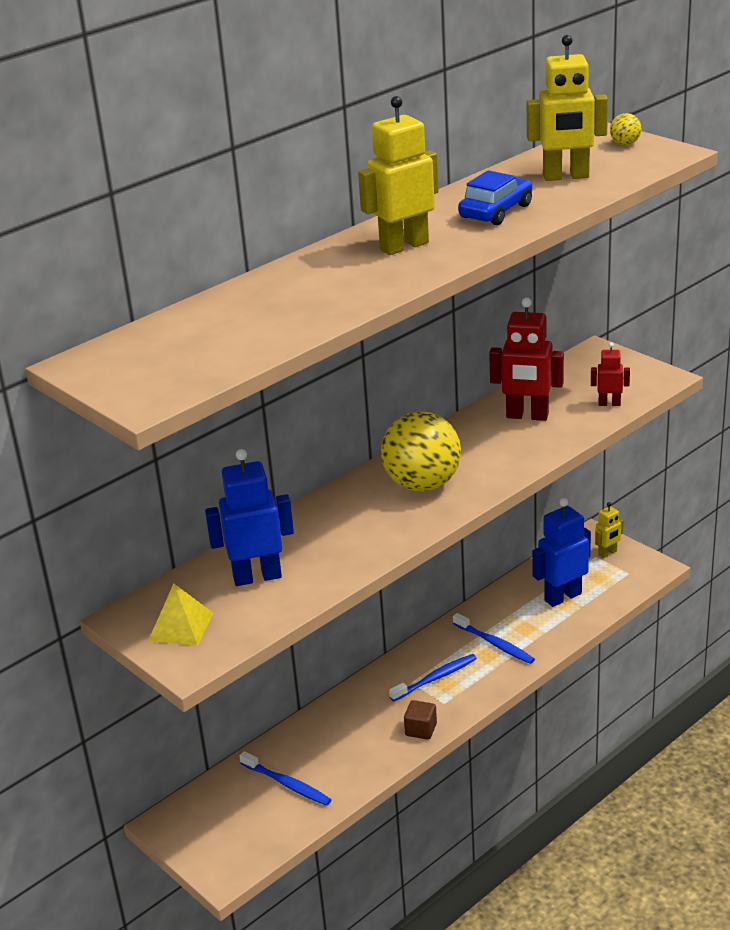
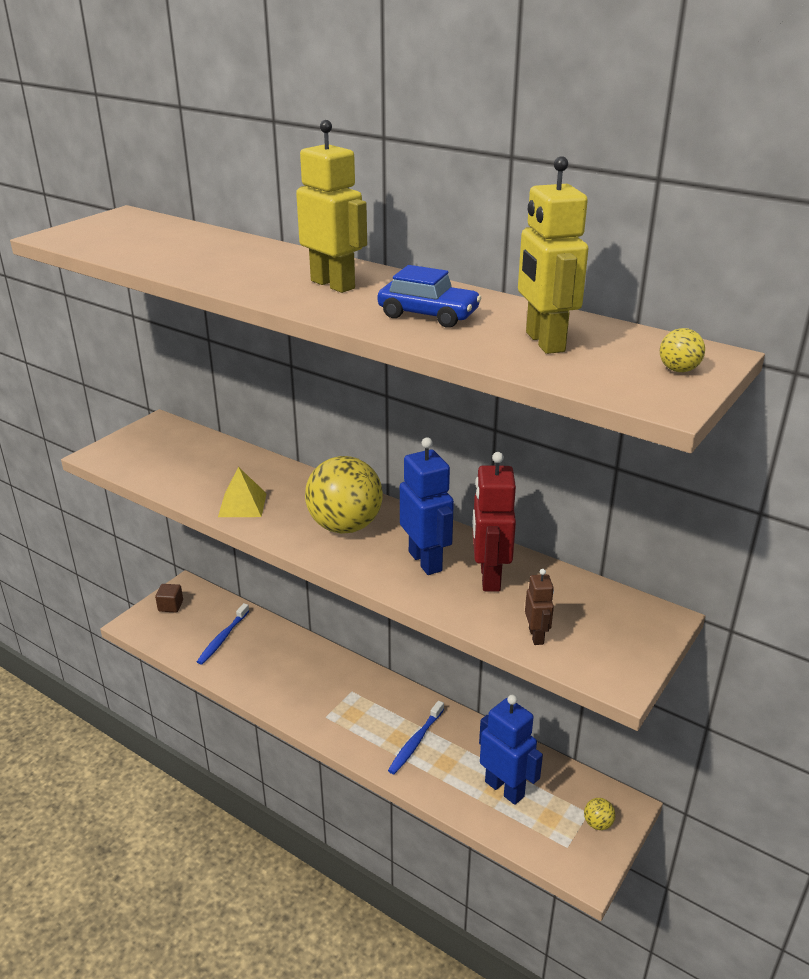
camera: 75 degrees right, 0 degrees up
(180, 626) = (143, 444): yellow pyramid -> yellow pyramid (242, 505)
(257, 577) = (203, 465): blue robot -> blue robot (426, 561)
(421, 729) = (289, 706): brown cube -> brown cube (170, 606)
(435, 678) = (358, 706): blue toothbrush -> none
(607, 553) = (598, 823): yellow robot -> yellow ball
(609, 404) = (536, 636): red robot -> brown robot

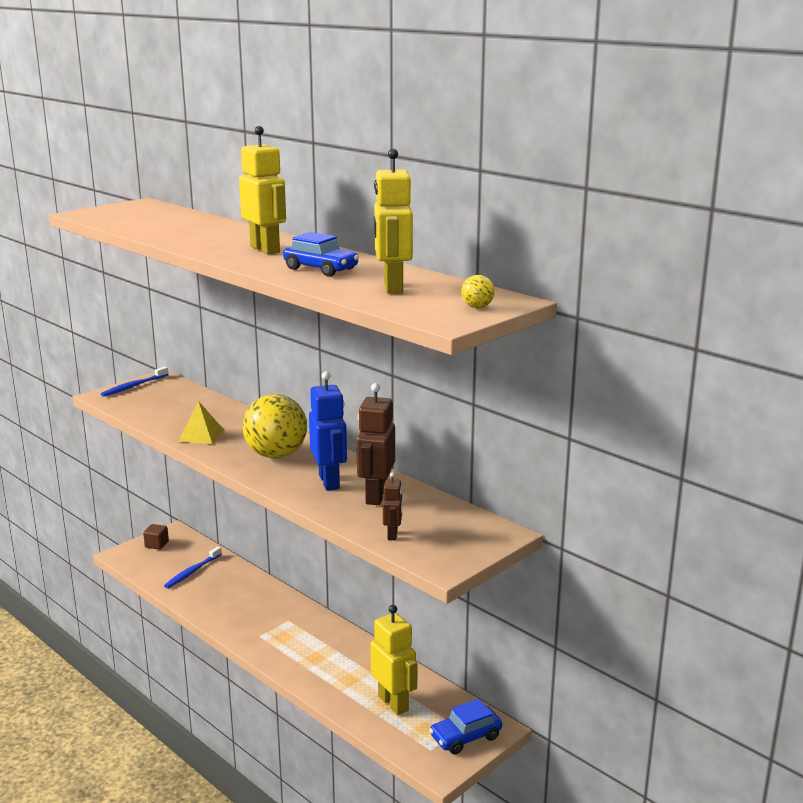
camera: 10 degrees right, 10 degrees down
(415, 742) = (329, 662): blue toothbrush -> blue toothbrush (134, 386)
(489, 577) = (375, 496): red robot -> brown robot
(505, 789) = (393, 703): blue robot -> yellow robot
(598, 823) = (465, 737): yellow ball -> blue car

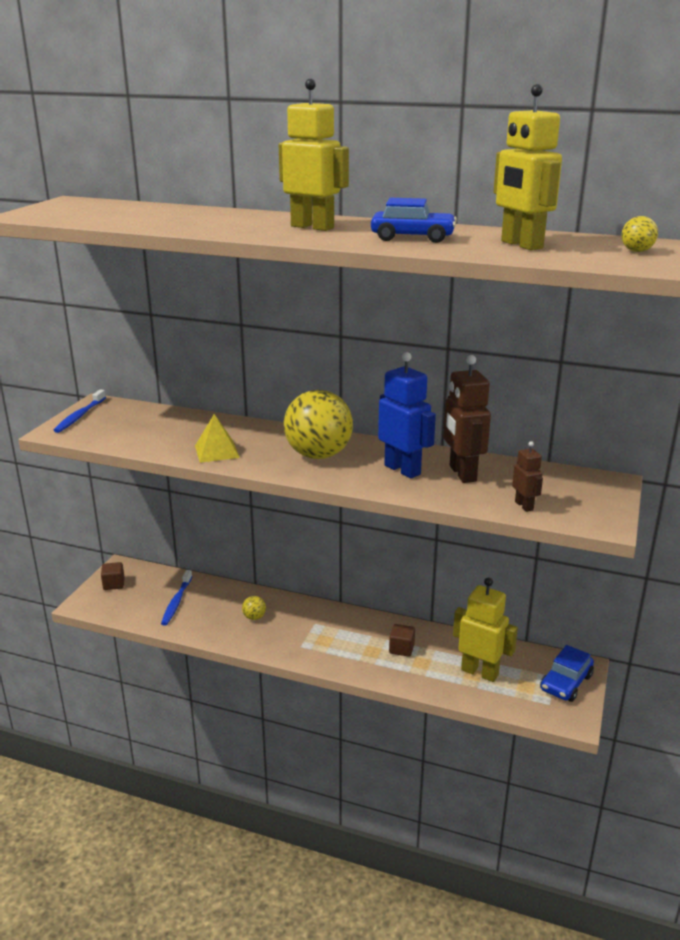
camera: 25 degrees left, 5 degrees up
(243, 601) = (254, 617): none -> yellow ball
(342, 663) = (401, 649): none -> brown cube

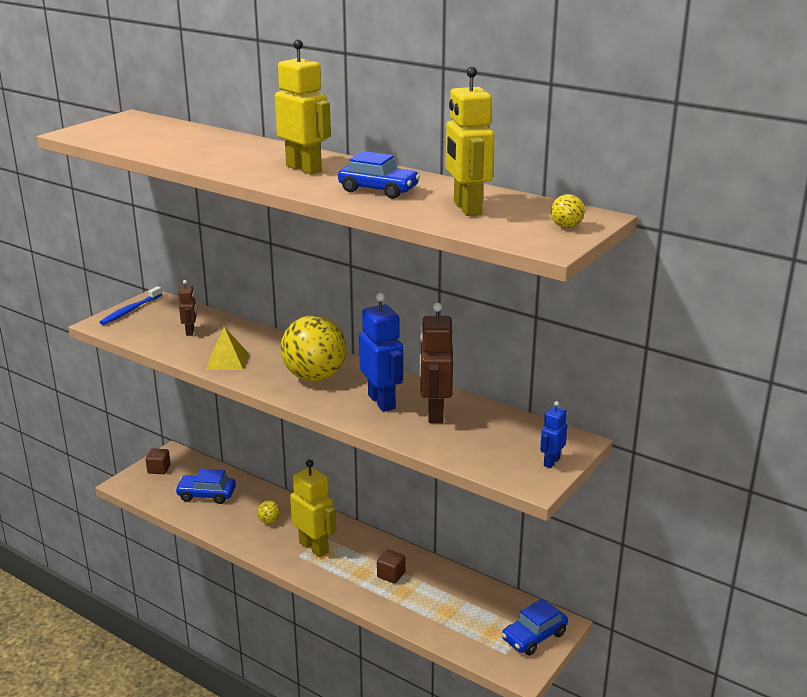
camera: 15 degrees right, 0 degrees up
(176, 602) = (206, 495): blue toothbrush -> blue car
(480, 672) = (454, 610): yellow robot -> yellow robot (314, 547)
(524, 506) = (470, 454): brown robot -> brown robot (190, 332)
(605, 502) = (551, 462): none -> blue robot

